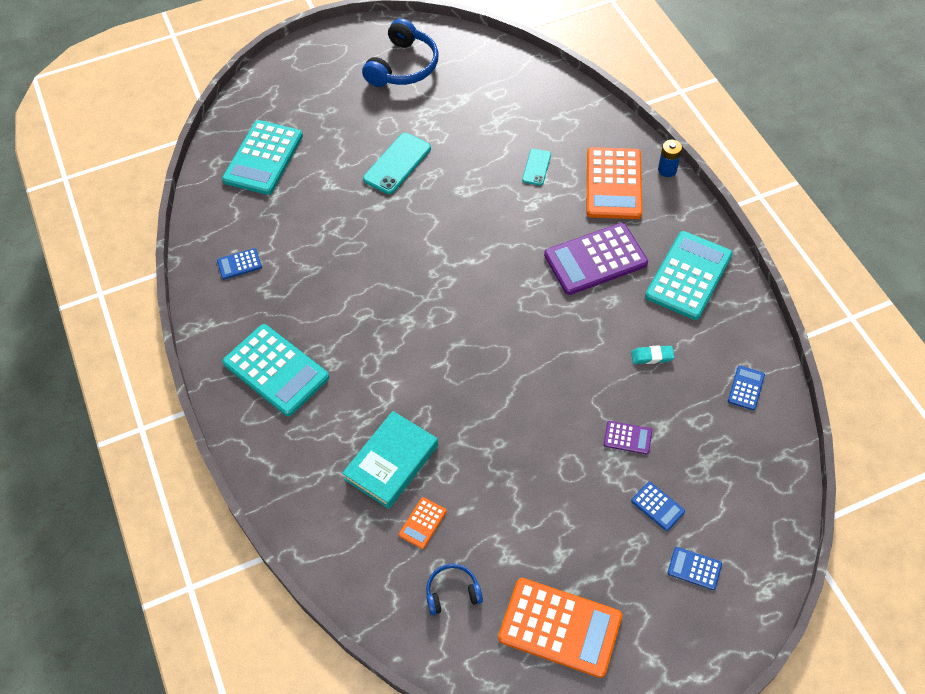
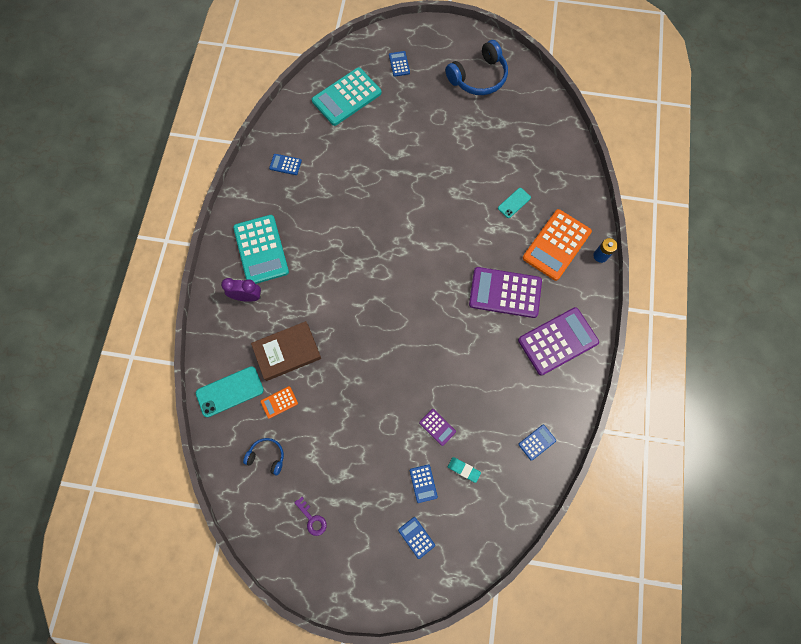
camera: 30 degrees right, 15 degrees up
(296, 430) = (247, 297): none -> purple clock
(301, 96) = (399, 64): none -> blue calculator
(391, 462) = (287, 352): turquoise book -> brown book
(397, 163) = (426, 148): turquoise phone -> turquoise phone (230, 391)
(560, 627) = (312, 519): orange calculator -> purple key
(652, 356) = (492, 382): turquoise eraser -> turquoise eraser (463, 469)
(688, 275) = (557, 341): turquoise calculator -> purple calculator

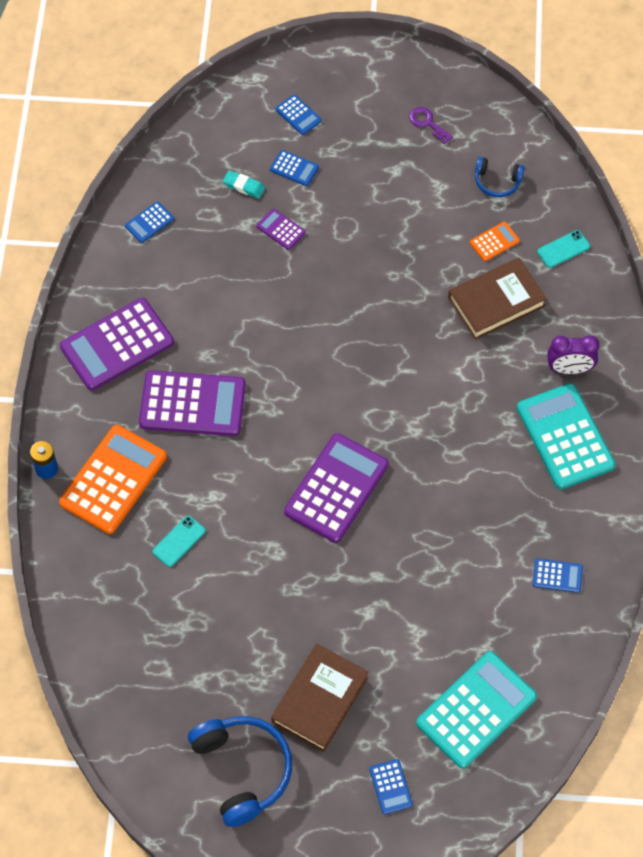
camera: 175 degrees right, 10 degrees down
(230, 391) = (563, 249): turquoise phone -> turquoise phone, size x0.59
(413, 228) = (336, 488): none -> purple calculator
(423, 483) = (294, 168): blue calculator -> blue calculator turned 135 degrees clockwise
(434, 109) = (319, 699): none -> brown book
(479, 77) = (243, 770): blue headphones -> blue headphones turned 105 degrees clockwise

